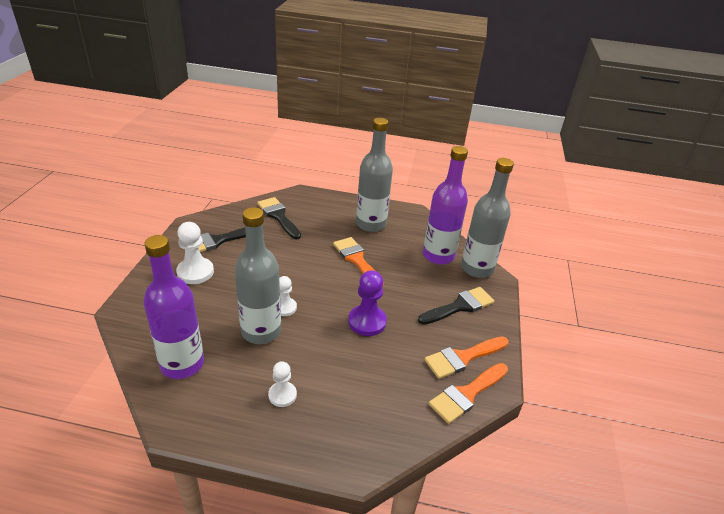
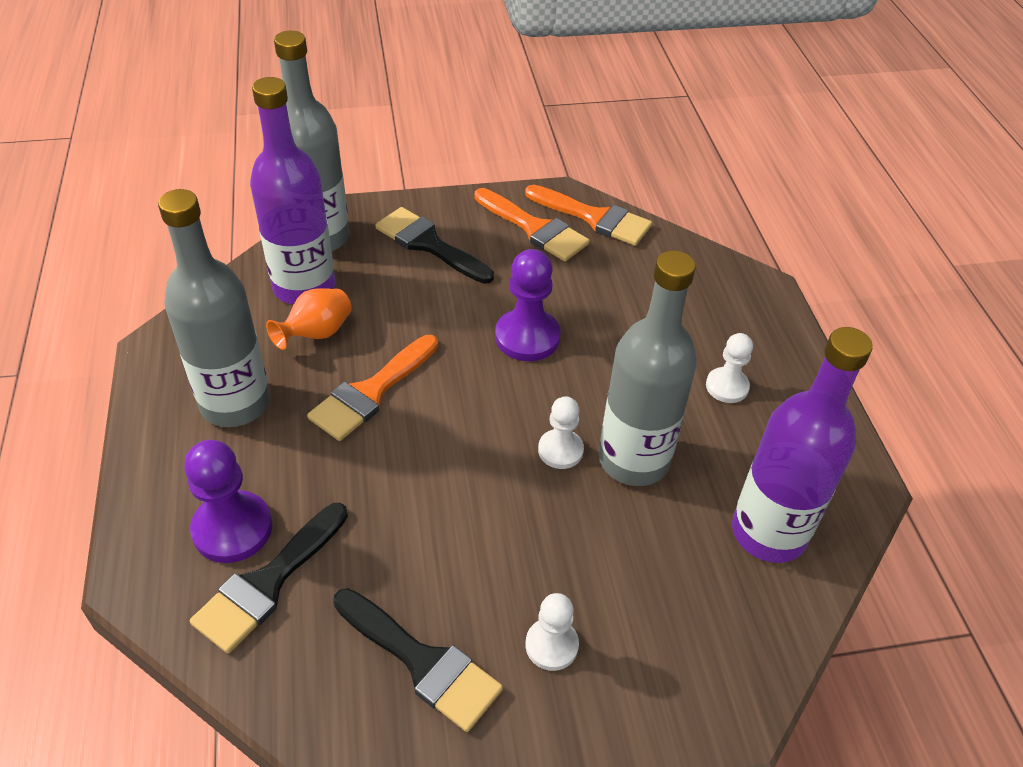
camera: 110 degrees left, 10 degrees up
(195, 272) = (551, 645): white pawn -> white pawn, size x0.63
(307, 213) = (232, 529): none -> purple pawn
(403, 252) = (316, 333): none -> orange vase

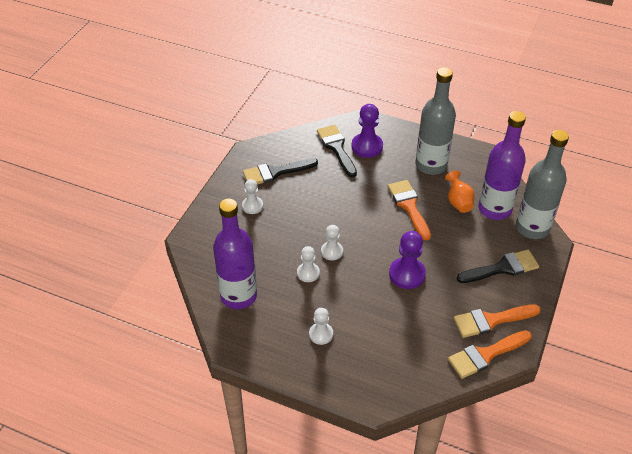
camera: 125 degrees right, 0 degrees up
(633, 460) = (308, 273): grey bottle -> white pawn

